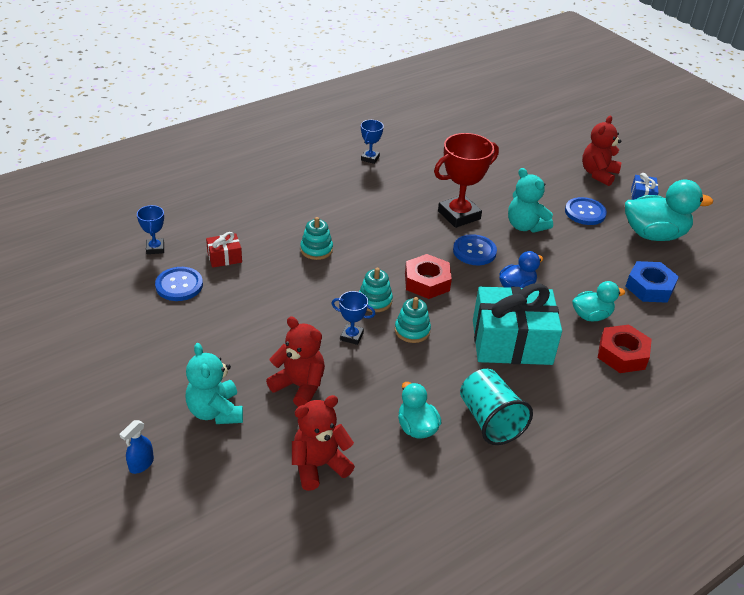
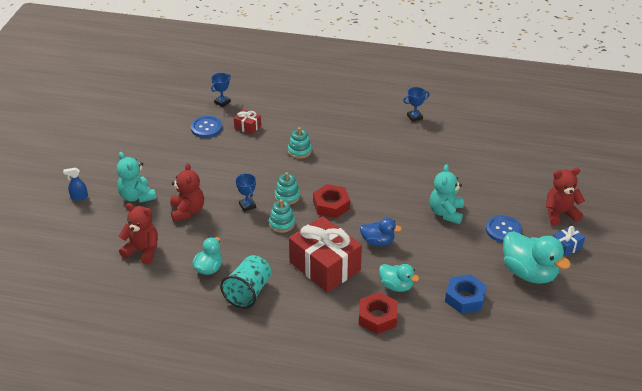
camera: 50 degrees right, 0 degrees up
(215, 411) = (137, 196): turquoise teddy bear -> turquoise teddy bear turned 60 degrees counterclockwise
(459, 215) = (414, 181): red trophy -> none
(474, 251) = (387, 207): blue button -> none
(511, 342) = (325, 266): turquoise gift -> red gift

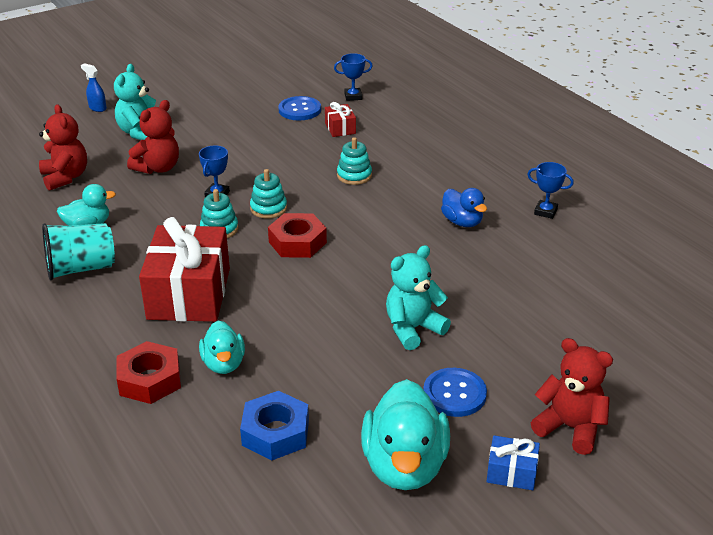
camera: 45 degrees right, 5 degrees down
(378, 242) = (283, 307): blue duck -> blue duck (462, 222)

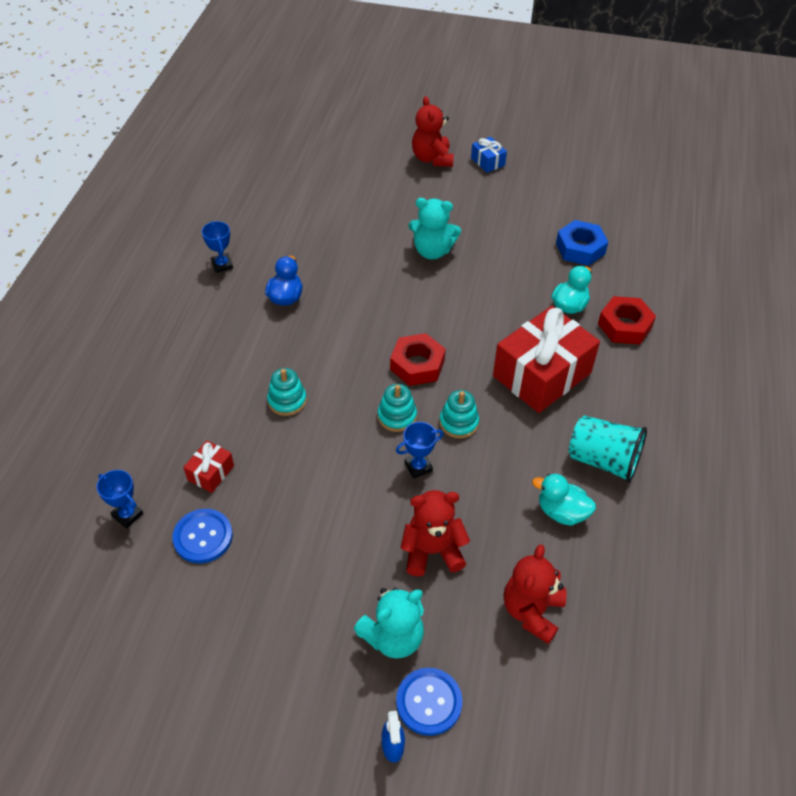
camera: 135 degrees left, 15 degrees up
(404, 465) = (533, 194): turquoise duck -> none
(454, 394) = (462, 206): blue button -> blue button (429, 702)

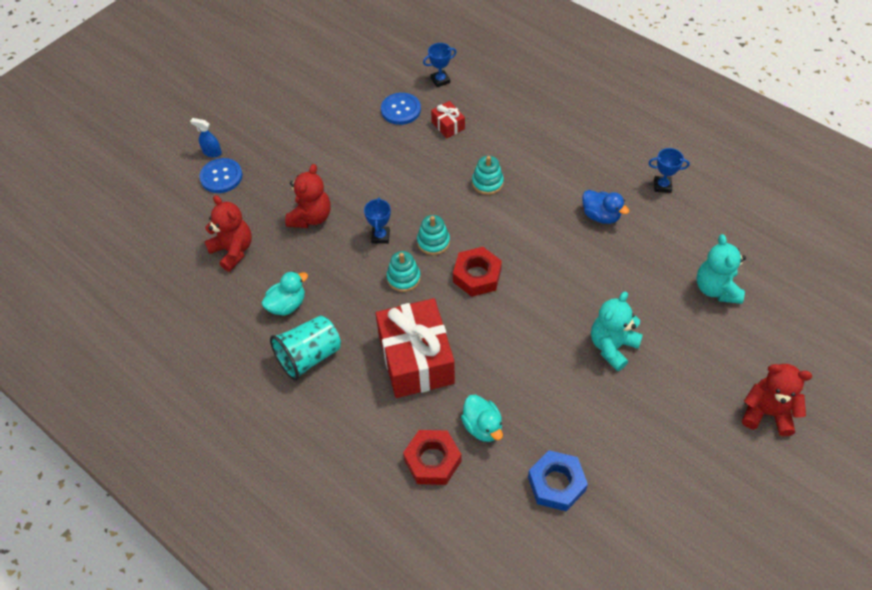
camera: 120 degrees right, 5 degrees up
(393, 637) = (270, 175): turquoise teddy bear -> turquoise teddy bear (716, 289)
(487, 162) = (743, 468): blue gift -> none

